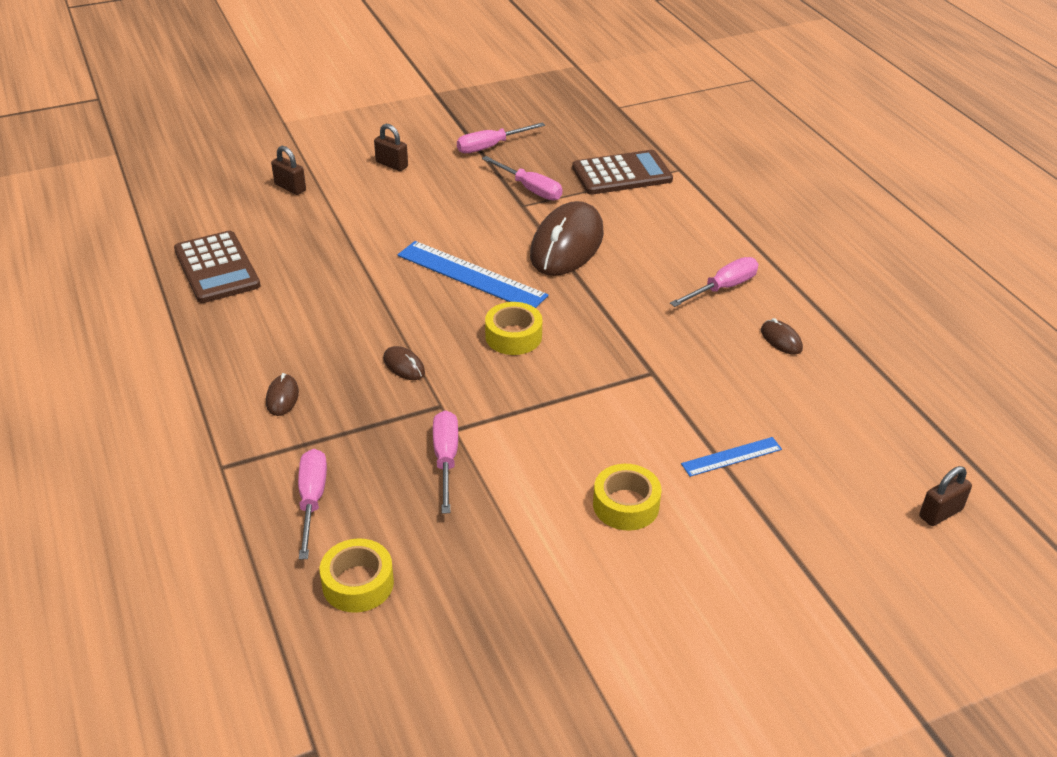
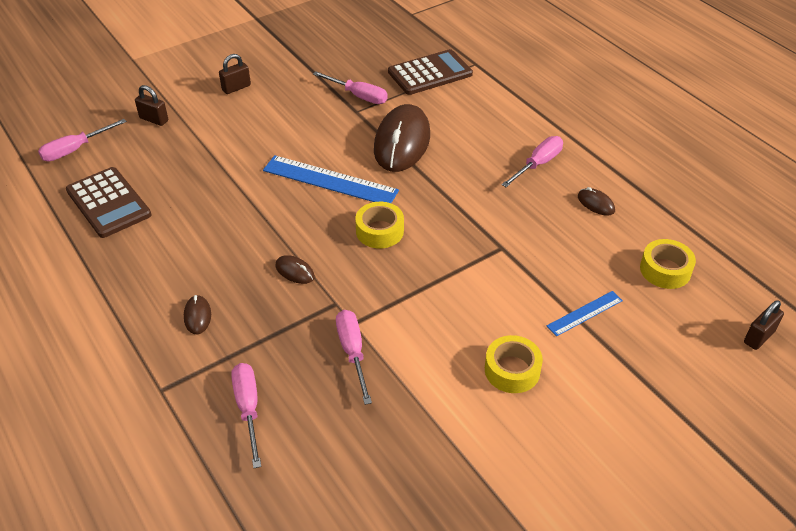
camera: 10 degrees left, 5 degrees up
(358, 583) = (308, 480): yellow tape -> yellow tape (665, 270)
(392, 164) = (236, 88): brown padlock -> brown padlock turned 60 degrees counterclockwise
(491, 146) = (315, 61): pink screwdriver -> pink screwdriver (75, 149)

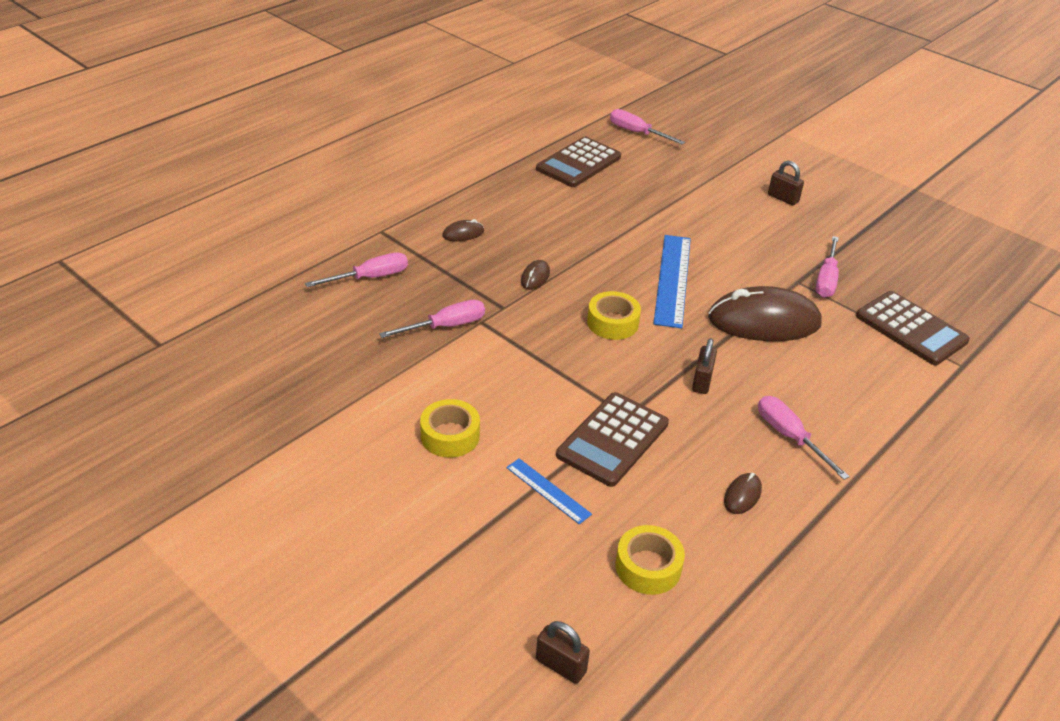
camera: 75 degrees right, 5 degrees down
(154, 119) = (702, 162): brown padlock -> brown padlock (702, 381)
(529, 262) = (612, 439): none -> brown calculator
(537, 164) = (790, 437): pink screwdriver -> pink screwdriver turned 150 degrees counterclockwise

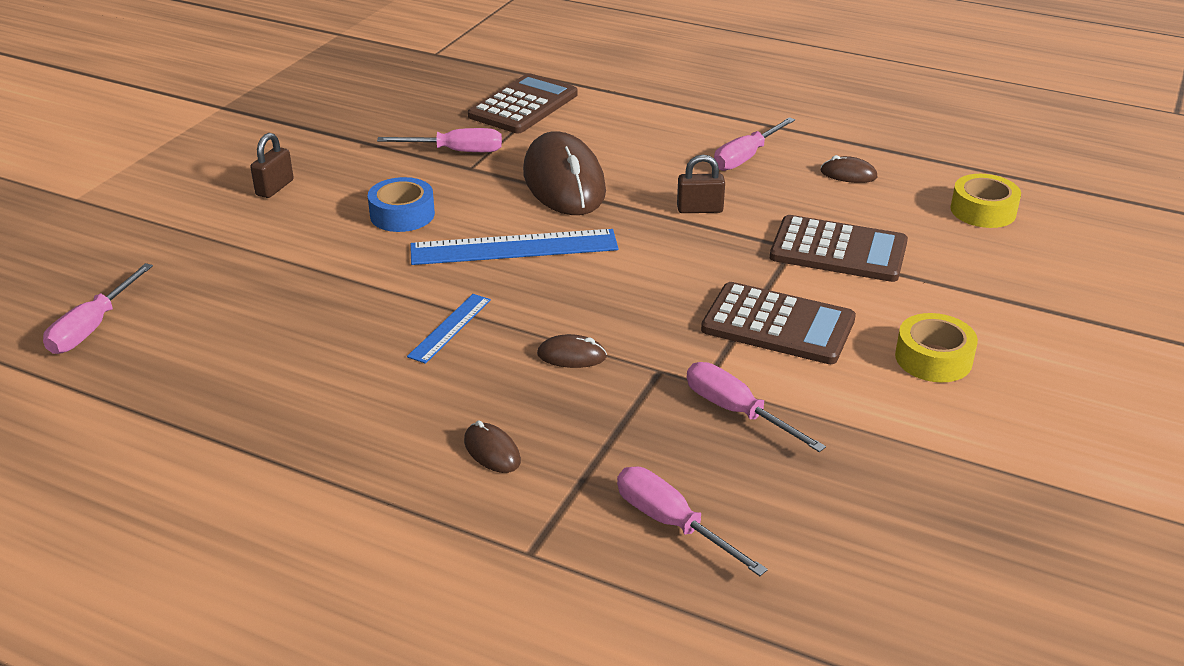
camera: 105 degrees left, 5 degrees down
(548, 490) = (948, 277): blue ruler -> blue ruler (450, 328)
(561, 666) = (1132, 238): brown padlock -> none
(578, 163) = (216, 371): brown calculator -> brown calculator (778, 325)
(612, 323) = (634, 278): yellow tape -> none
(732, 242) = (402, 214): none -> blue tape

